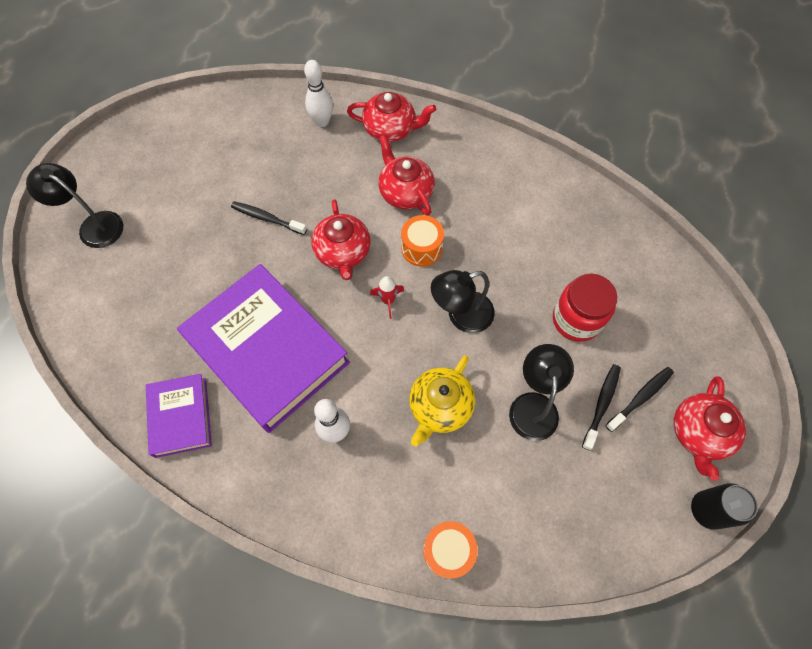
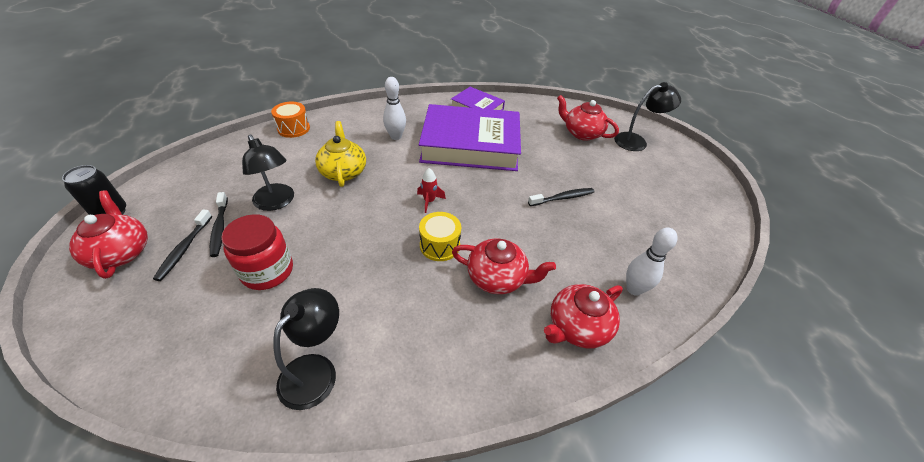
camera: 135 degrees right, 20 degrees down
(343, 252) = (490, 209): red teapot -> red teapot (581, 133)
(421, 248) = (439, 245): orange drum -> yellow drum
(461, 316) = (368, 221): black lamp -> black lamp (315, 370)

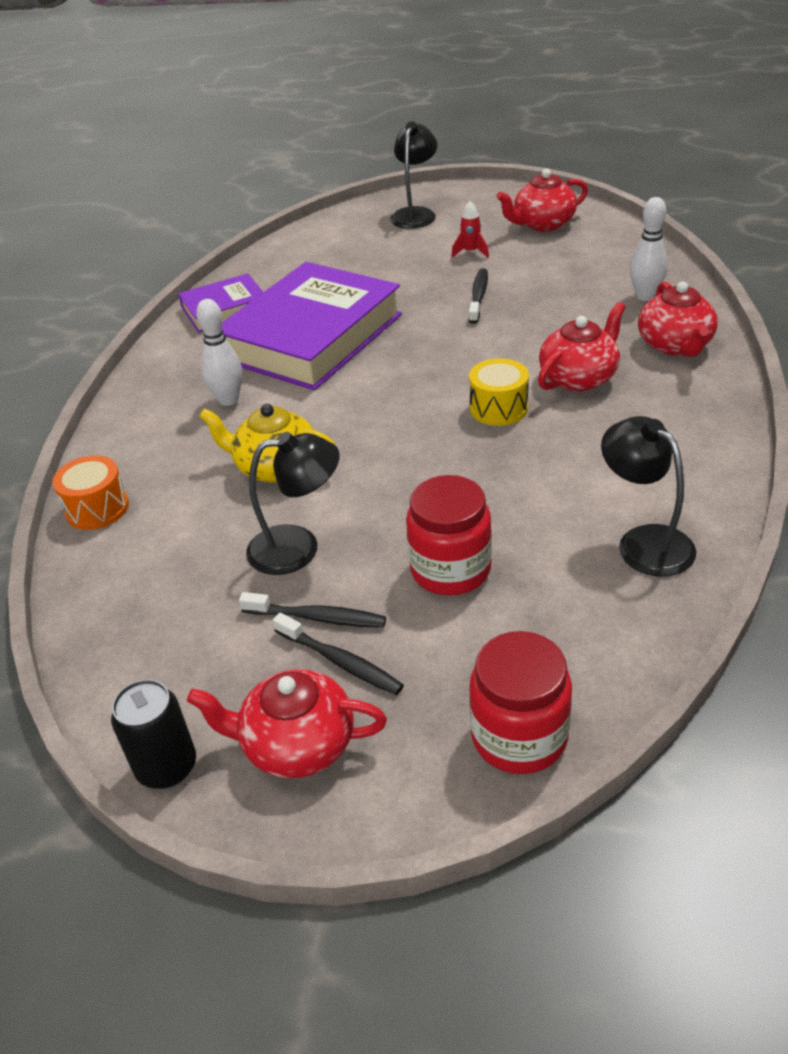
camera: 55 degrees left, 5 degrees down
(117, 349) = (519, 737): none -> red jar
(429, 201) = (408, 399): red rocket -> red rocket (471, 252)
(581, 133) = (365, 245): red teapot -> red teapot (542, 224)

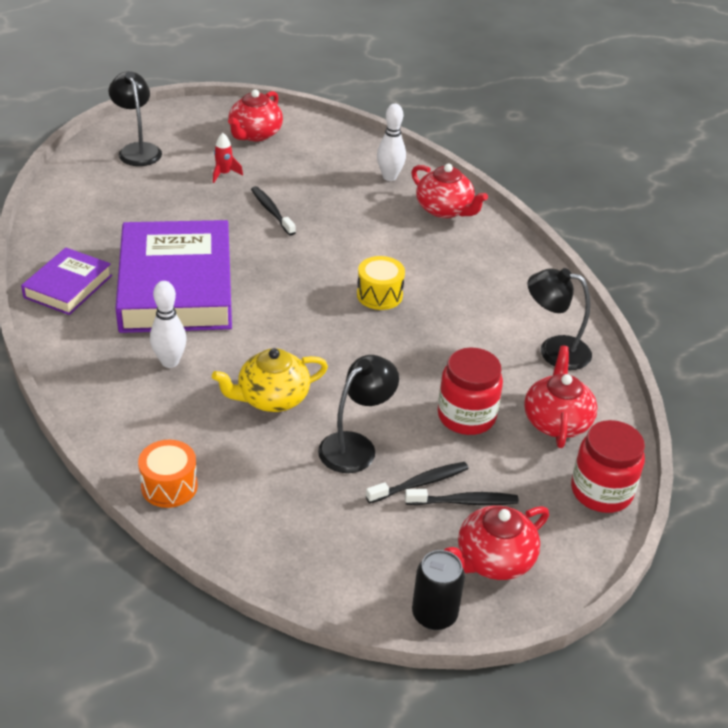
camera: 45 degrees left, 0 degrees up
(579, 378) = (408, 254): red teapot -> red teapot (556, 421)

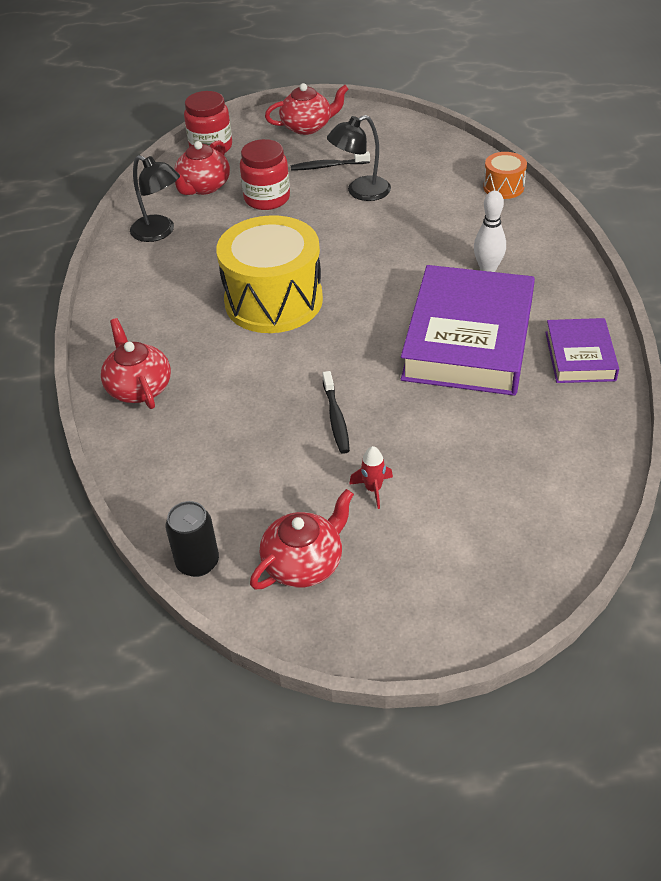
camera: 155 degrees left, 5 degrees up
(68, 286) = (579, 356): purple book -> purple book turned 45 degrees counterclockwise
(137, 150) = (482, 559): black lamp -> none
(272, 398) = (410, 230): yellow teapot -> none
(379, 295) = (273, 300): yellow drum -> yellow drum, size x2.16
(389, 177) = (168, 448): white bowling pin -> none
(434, 614) = (358, 111): black can -> black can (197, 562)
(464, 502) = (305, 154): black toothbrush -> none

